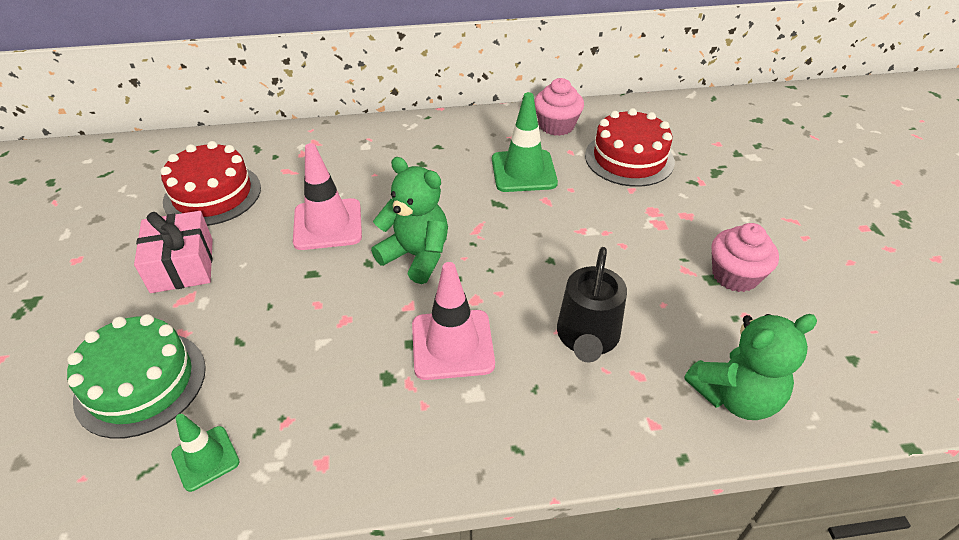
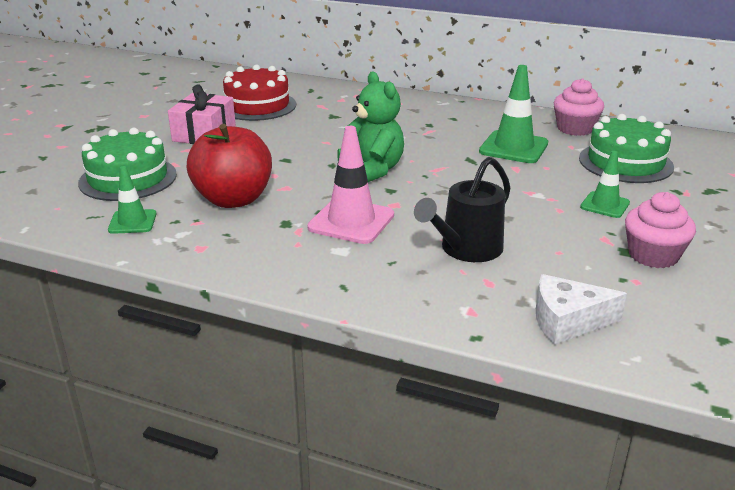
camera: 30 degrees right, 15 degrees down
(301, 364) = (233, 199): none -> red apple
(328, 224) = (322, 139): pink traffic cone -> none
(629, 158) = (625, 162): red cake -> green cake
(653, 223) = (604, 205): none -> green traffic cone
(735, 396) = (567, 321): green teddy bear -> white cheese

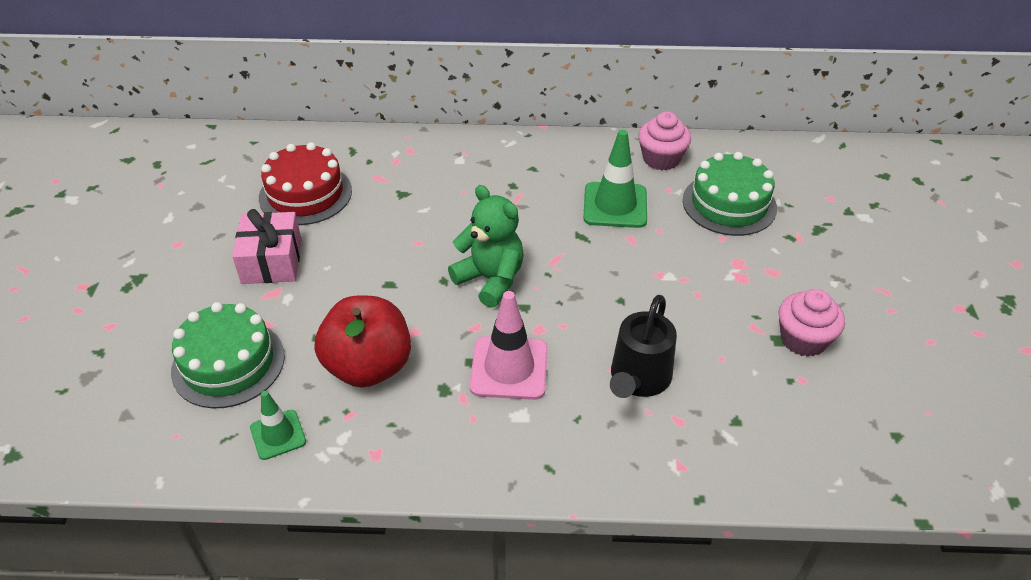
camera: 20 degrees left, 15 degrees up
(567, 321) = (766, 453): white cheese -> none
(604, 205) = (735, 276): green traffic cone -> none

